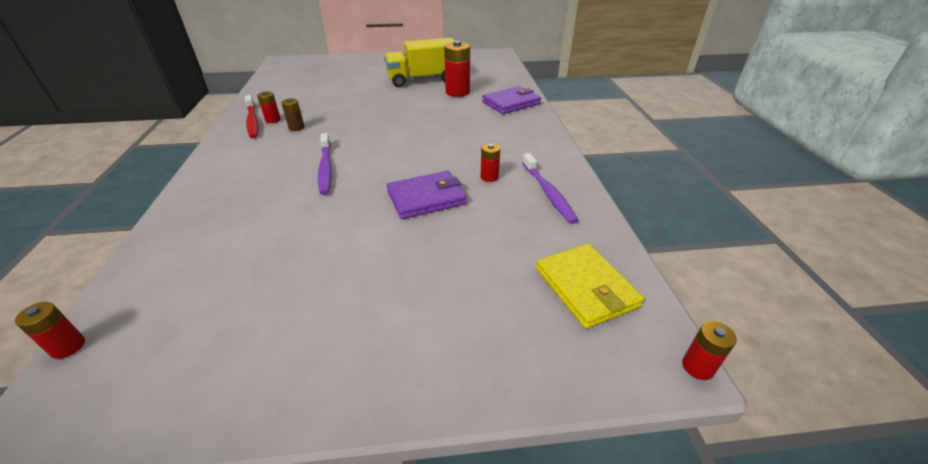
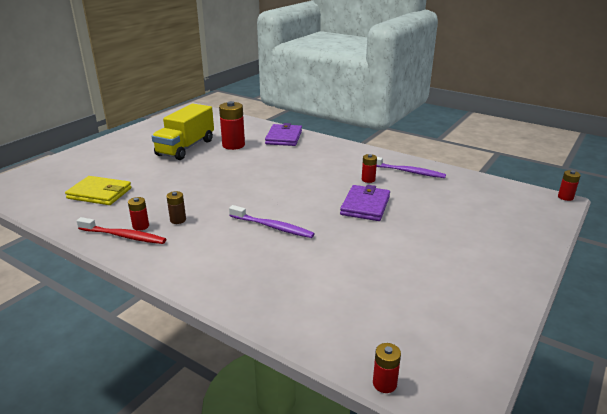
camera: 50 degrees left, 10 degrees down
(586, 287) = (497, 197): yellow wallet -> yellow wallet (100, 193)

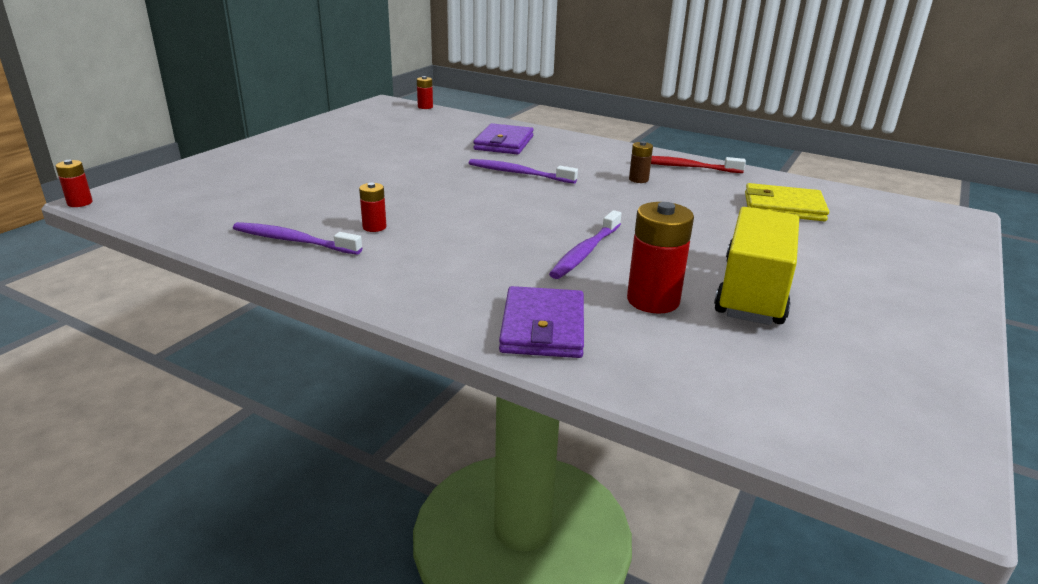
camera: 175 degrees right, 0 degrees up
(141, 226) = (676, 174): red battery -> none
(252, 165) = (585, 252): none -> purple toothbrush
(365, 205) = (396, 193): purple wallet -> purple wallet (504, 143)

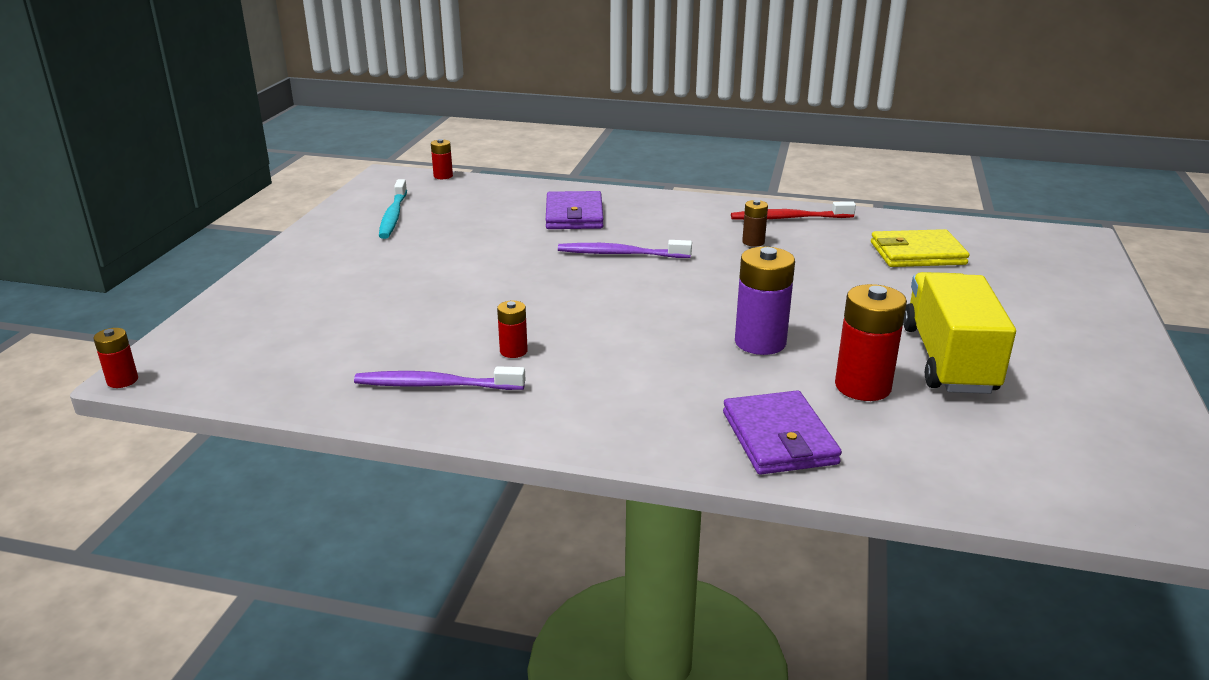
camera: 15 degrees left, 0 degrees up
(365, 127) = (393, 216): none -> turquoise toothbrush
(585, 252) = (760, 342): purple toothbrush -> purple battery

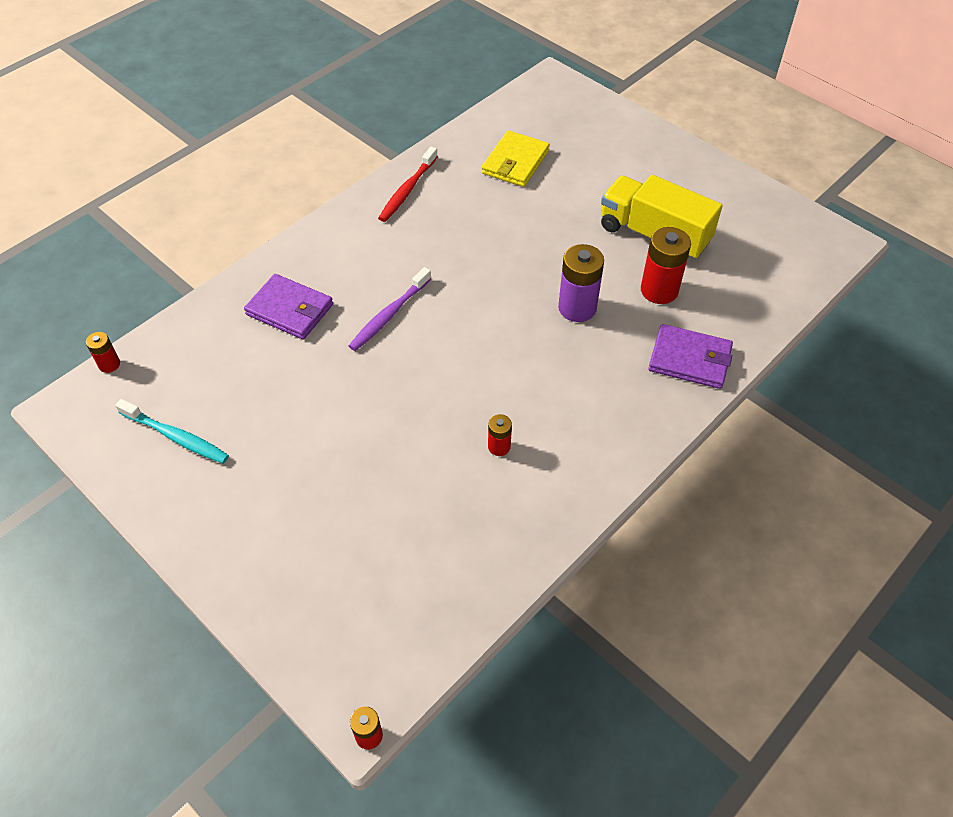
camera: 60 degrees left, 25 degrees up
(435, 385) = (518, 512): purple toothbrush -> none
(753, 242) = (431, 231): brown battery -> none

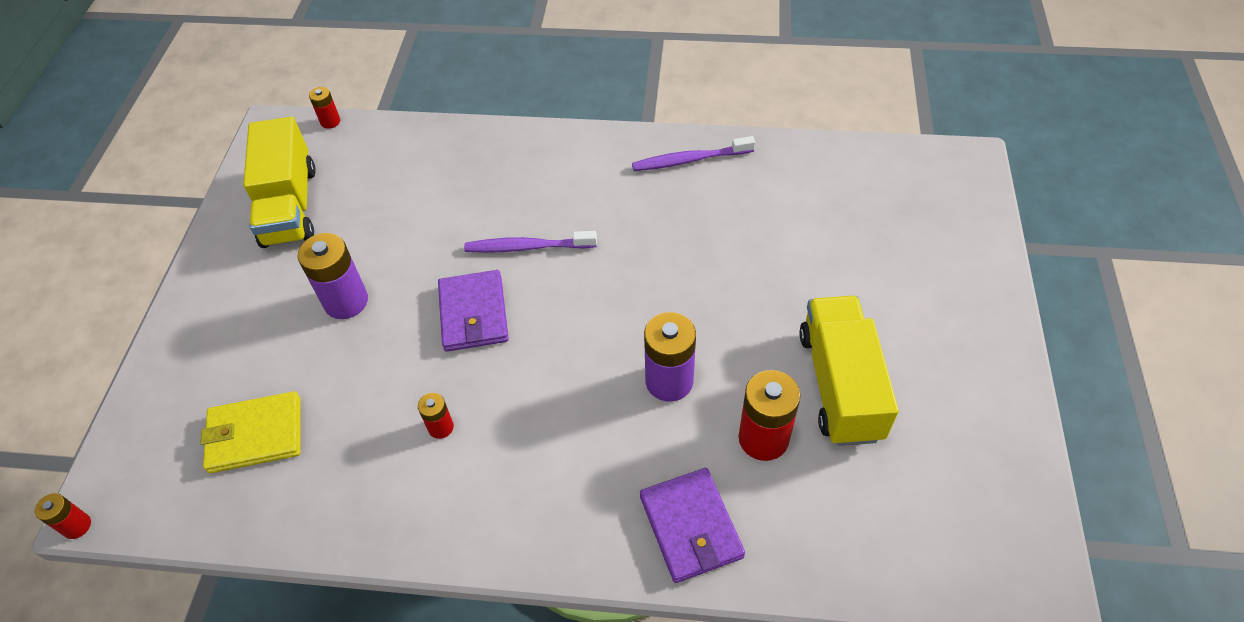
camera: 55 degrees right, 0 degrees up
(176, 437) = (290, 206): turquoise toothbrush -> yellow truck
(290, 310) = (475, 181): purple wallet -> purple wallet (473, 314)
(323, 447) = (346, 301): none -> purple battery
(407, 190) = (690, 160): red toothbrush -> purple toothbrush
(515, 162) = (815, 209): yellow wallet -> yellow wallet (255, 435)

